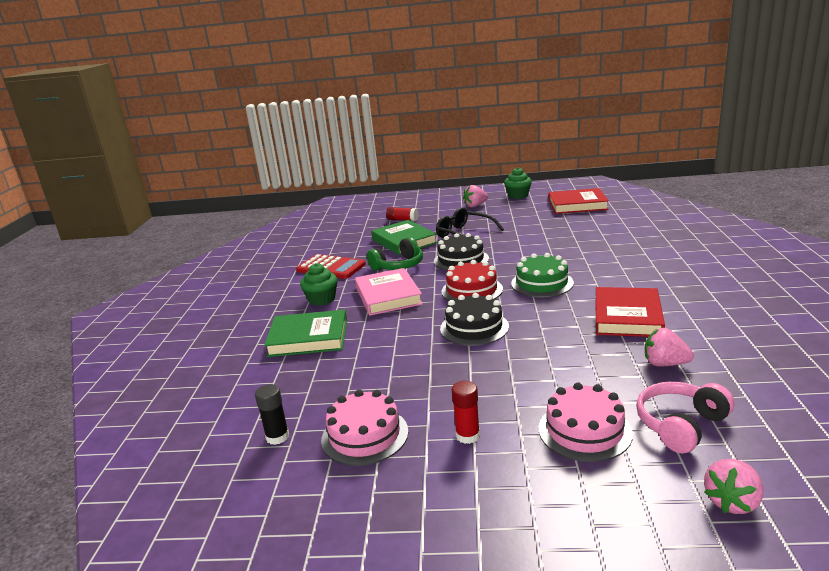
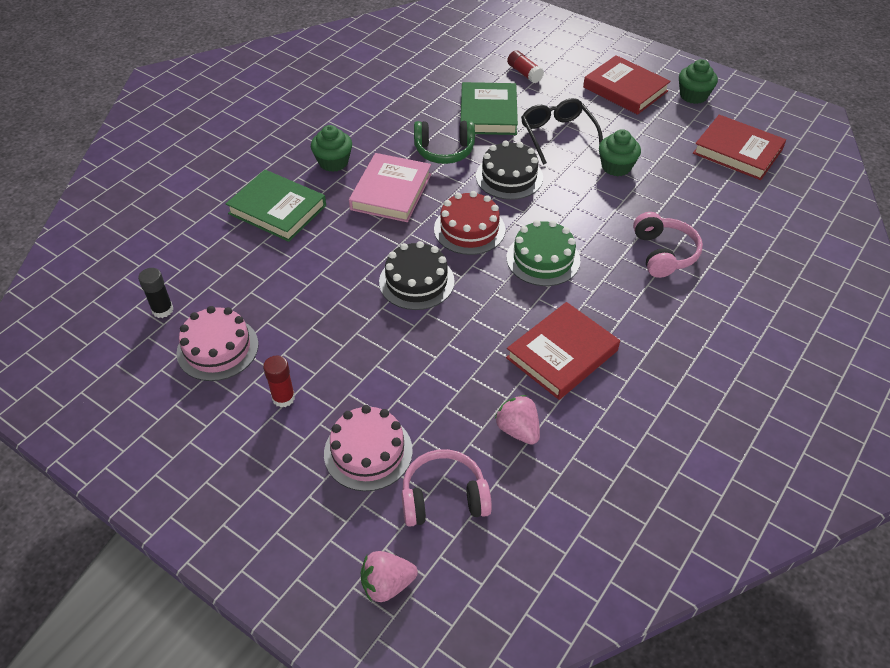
camera: 30 degrees right, 25 degrees up
(331, 267) = (383, 118): red calculator -> none
(475, 206) = (625, 89): pink strawberry -> red book
(521, 233) = (616, 167): none -> green cupcake
(608, 253) = (663, 253): none -> pink headphones

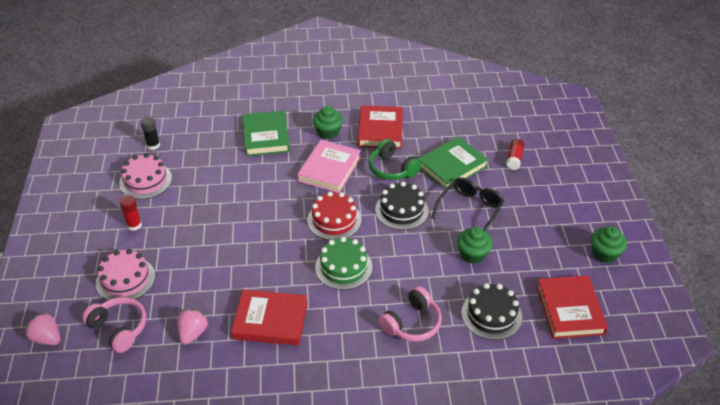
camera: 50 degrees right, 5 degrees down
(391, 192) = (329, 169): pink book -> pink book turned 45 degrees counterclockwise
(416, 281) = (267, 223): black cake -> black cake (491, 315)
(625, 89) = (563, 215): red book -> red book (380, 130)

